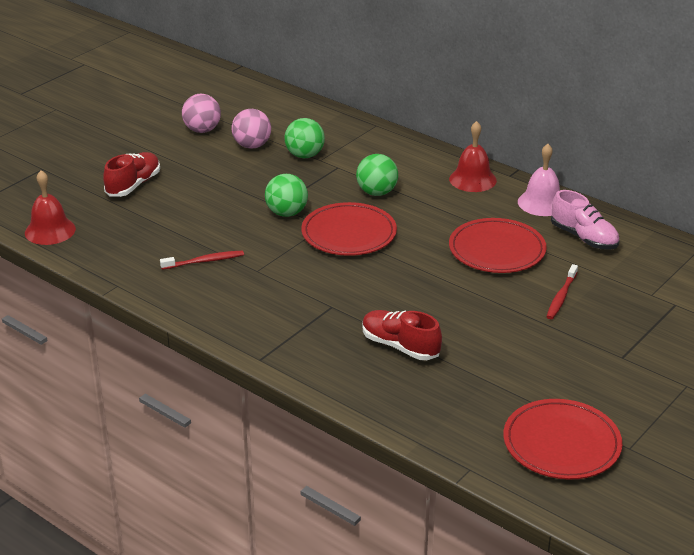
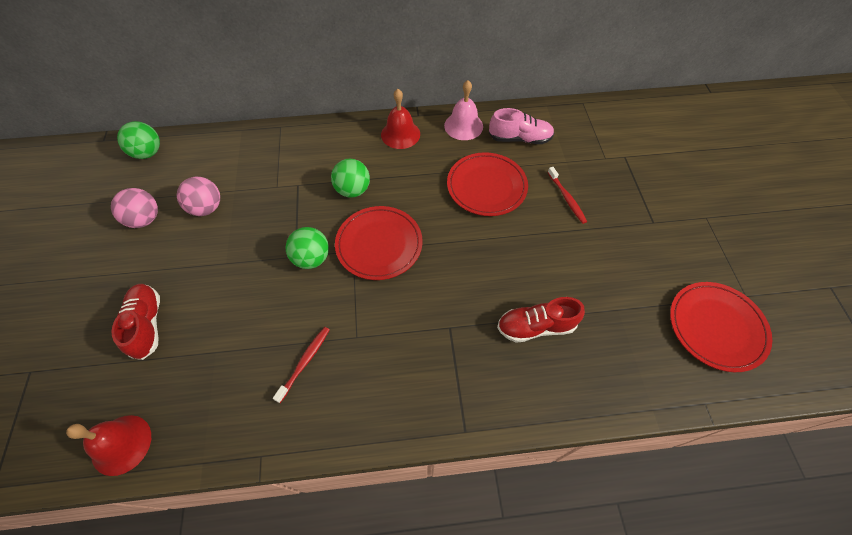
camera: 45 degrees left, 25 degrees up
(304, 155) = (260, 190): green ball -> green ball (148, 153)

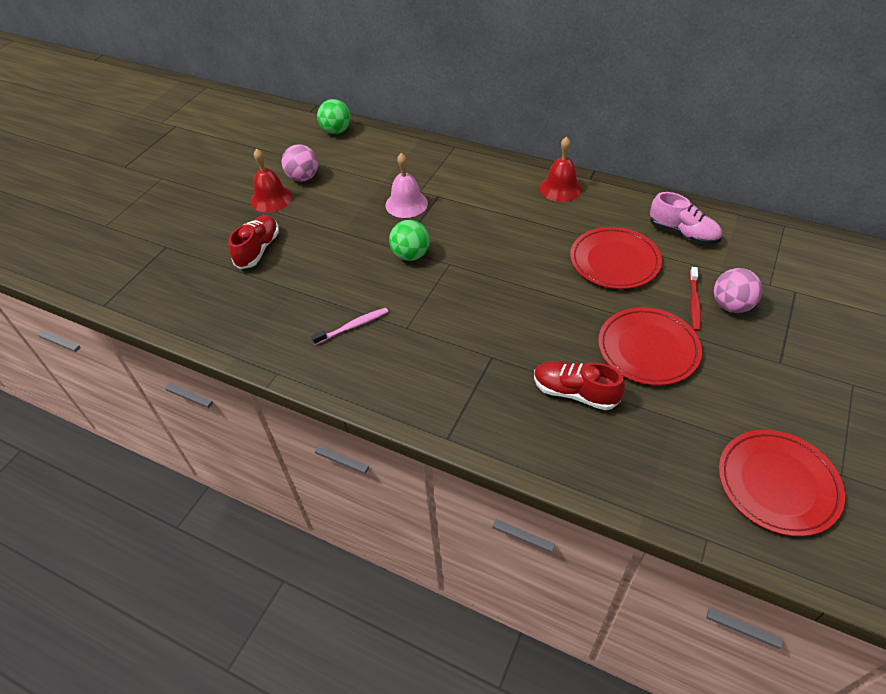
camera: 35 degrees right, 10 degrees down
(121, 444) = (192, 318): red bell -> red bell (271, 198)
(206, 208) = (353, 186): pink ball -> pink ball (731, 306)
(304, 362) = (353, 326): red toothbrush -> pink toothbrush
(353, 190) = (483, 217): green ball -> none
(379, 244) = (476, 268): red plate -> red plate (648, 349)
(463, 126) = (630, 202): pink bell -> pink bell (406, 204)

